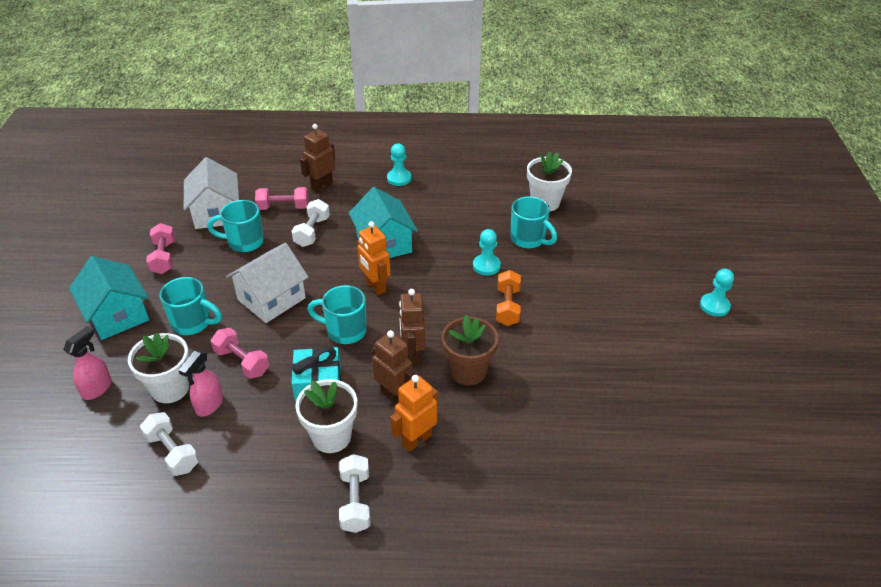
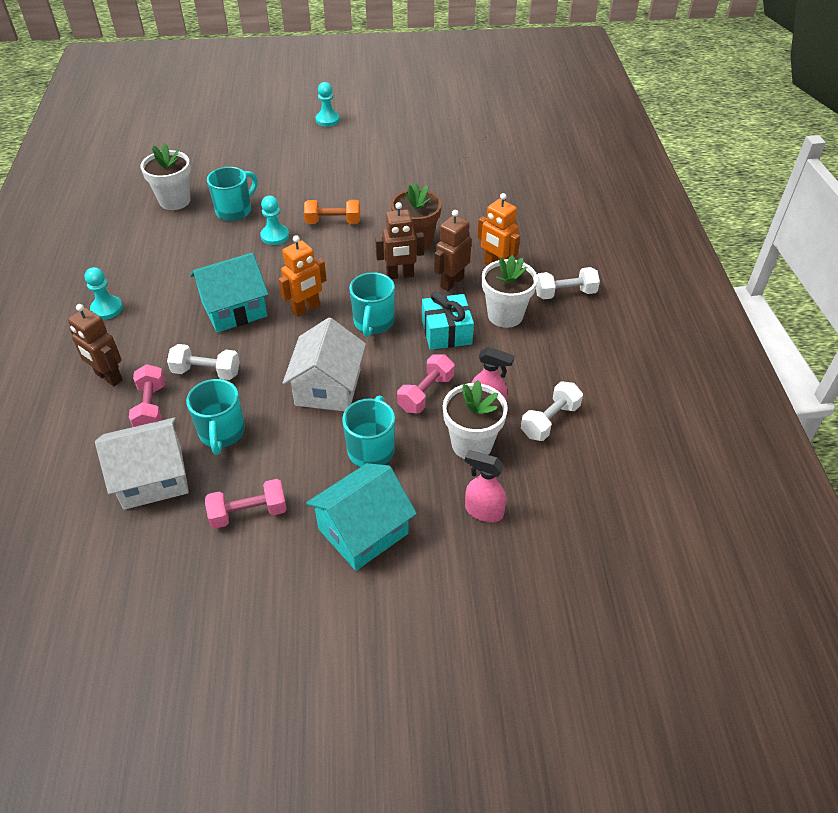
camera: 95 degrees left, 5 degrees up
(271, 299) = (328, 387): white house -> white house turned 60 degrees clockwise

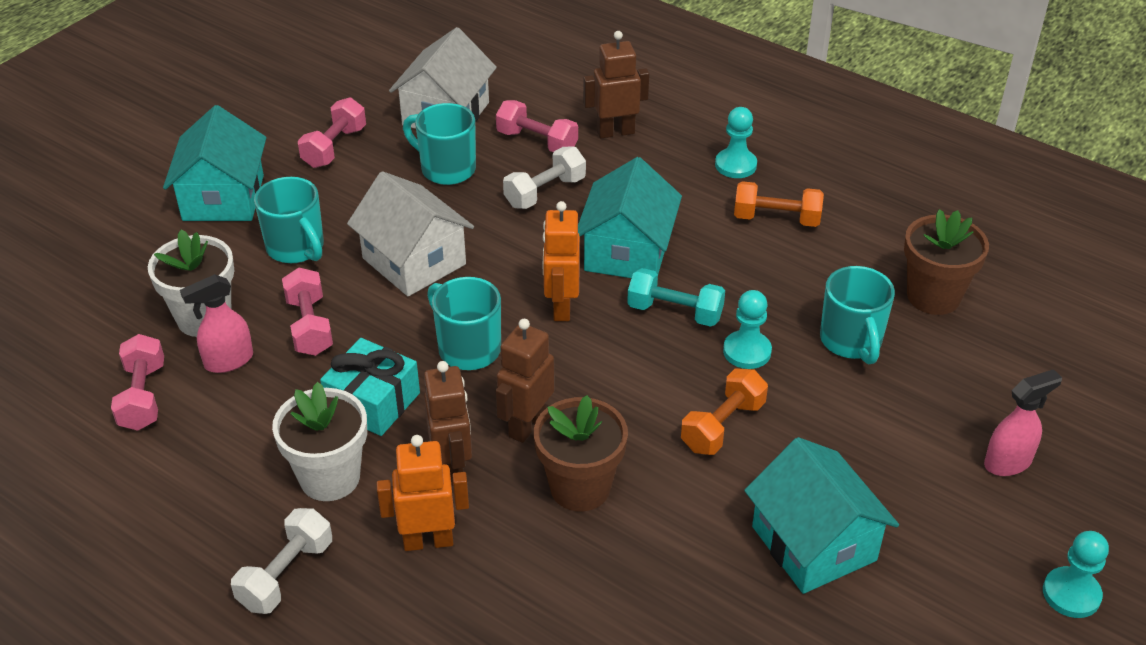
camera: 130 degrees right, 5 degrees down
(151, 271) = (776, 219): none -> orange dumbbell
(175, 201) = (933, 296): white flower pot -> brown flower pot
(269, 270) = (675, 312): none -> turquoise dumbbell
(371, 175) = (814, 543): none -> turquoise house
(483, 511) = (131, 278): pink spray bottle -> pink spray bottle (1008, 462)
(550, 421) = (142, 397): white dumbbell -> pink dumbbell

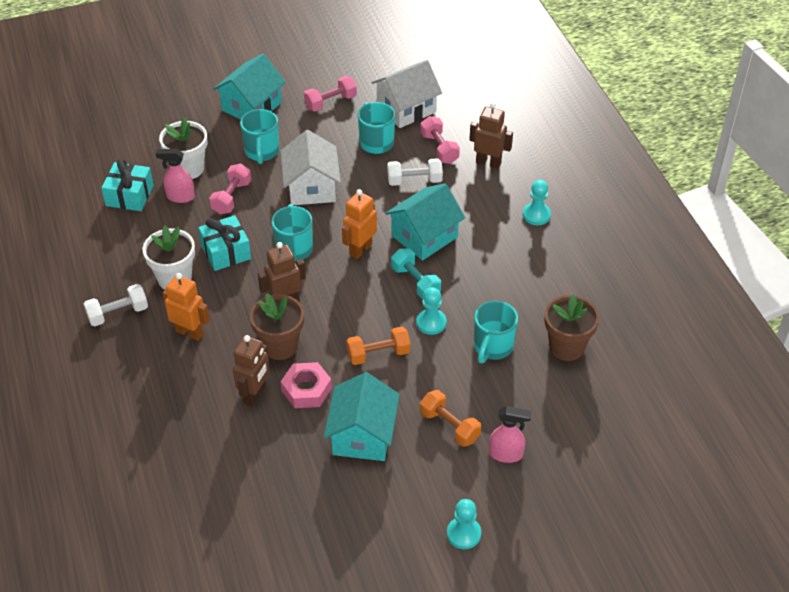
camera: 35 degrees right, 5 degrees up
(142, 397) = (129, 195): pink dumbbell -> turquoise gift
(452, 468) = (232, 304): brown robot -> brown robot (255, 394)
(677, 526) = (306, 390): none -> pink nut
(776, 219) = (526, 258): orange dumbbell -> orange dumbbell (449, 426)

